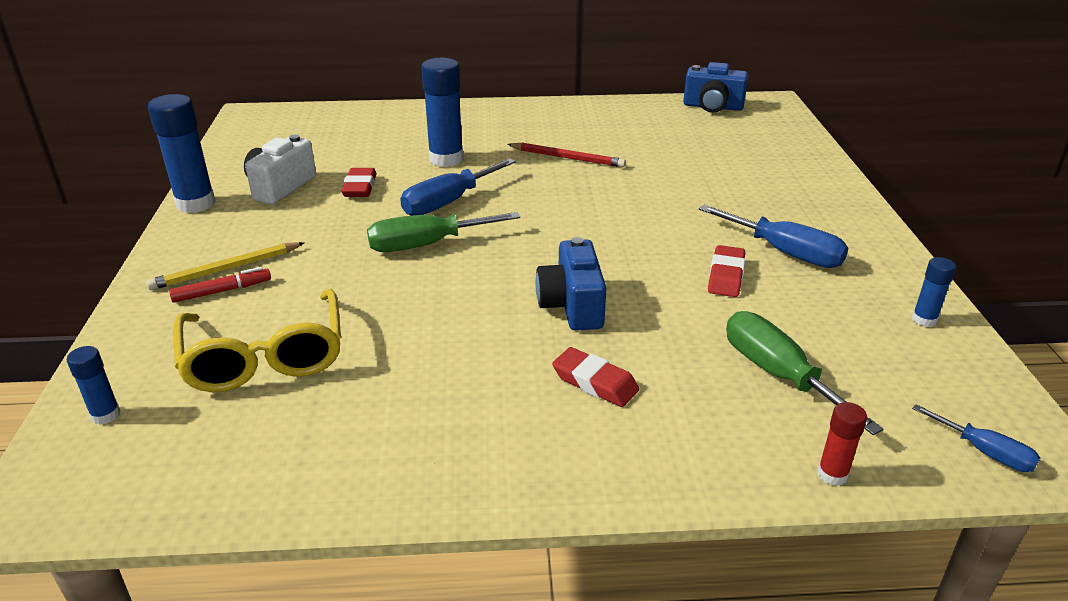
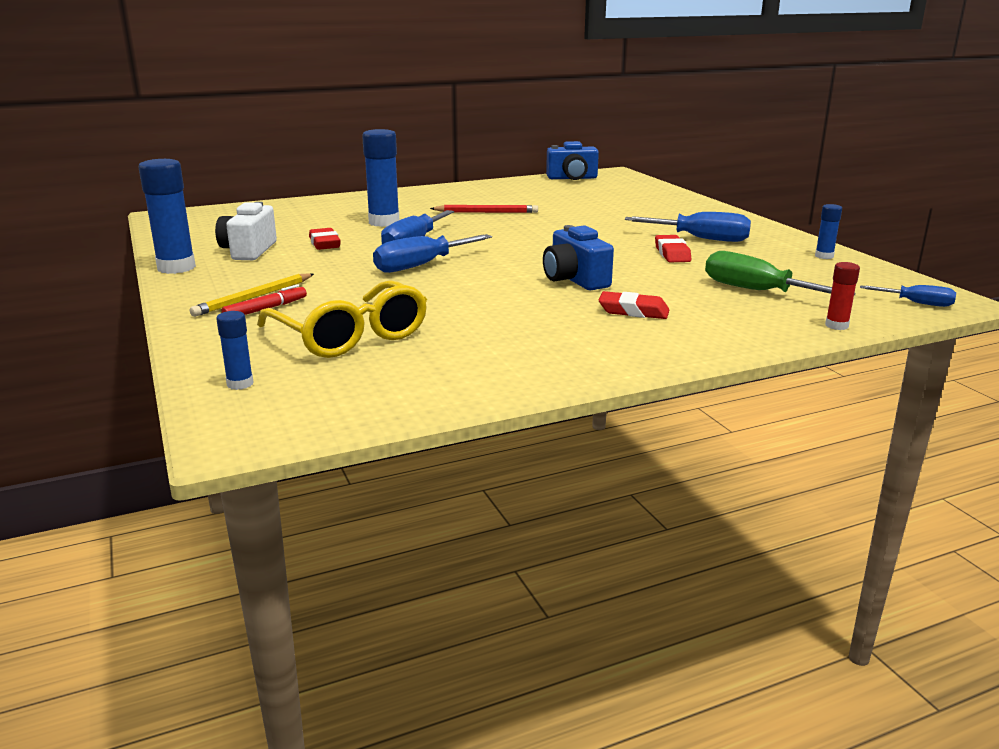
camera: 20 degrees left, 10 degrees down
(426, 245) = (421, 265): green screwdriver -> blue screwdriver

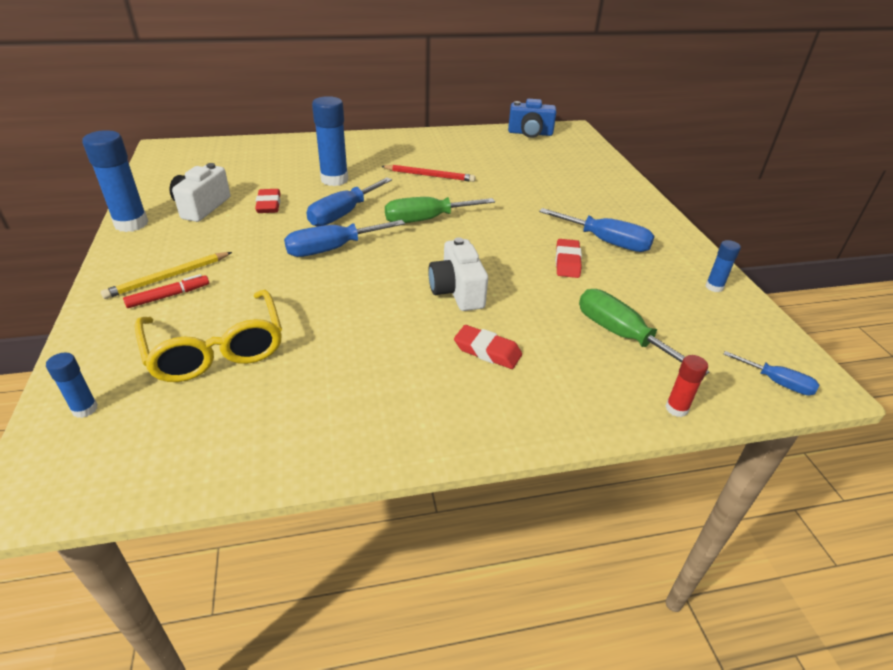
camera: 10 degrees right, 15 degrees up
(506, 240) = (426, 220): none -> green screwdriver
(575, 280) = (457, 291): blue camera -> white camera

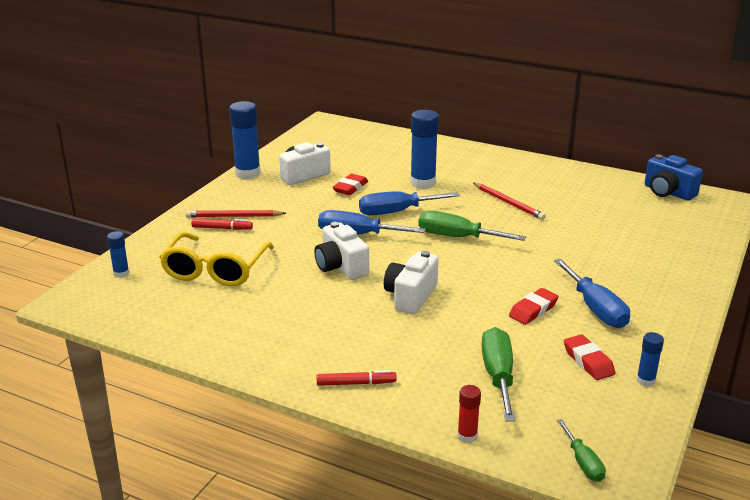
camera: 40 degrees right, 10 degrees down
(168, 277) = (234, 216): yellow pencil -> red pencil
(356, 289) = (341, 267): none -> white camera
(487, 351) = (379, 341): red eraser -> red eraser (588, 361)
(522, 408) = (356, 383): none -> red marker
(777, 382) = (583, 463): blue screwdriver -> green screwdriver

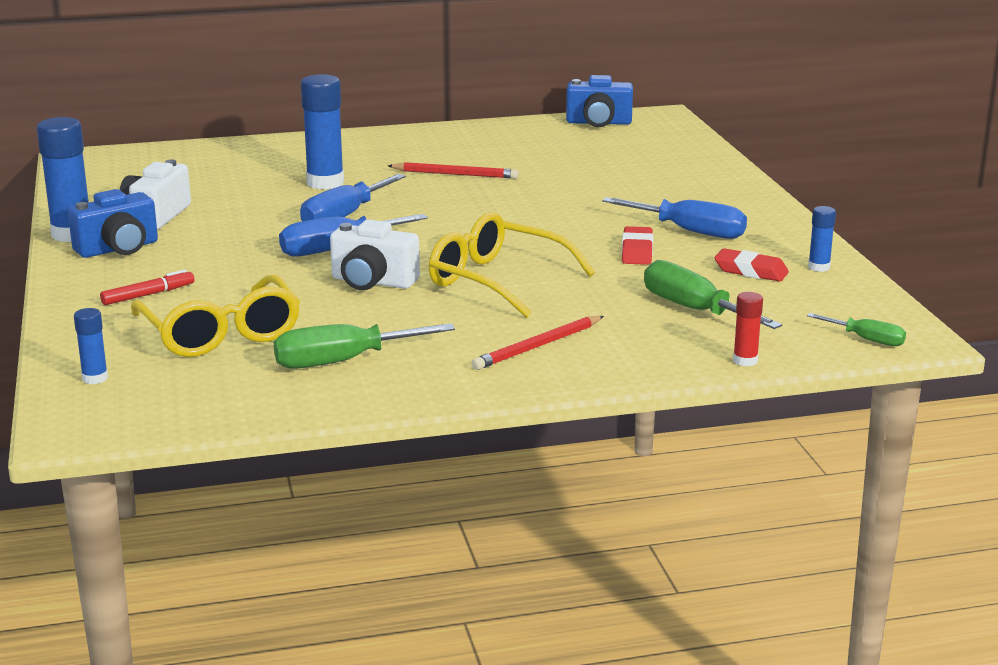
camera: 40 degrees left, 5 degrees down
(234, 216) = (141, 279): red pencil -> red pencil (538, 346)
(254, 191) = (118, 249): none -> blue camera
(350, 188) = (243, 211): red eraser -> none
(356, 383) = (573, 365): red marker -> none
(410, 296) = (497, 281): white camera -> yellow glasses
(457, 237) = (454, 218): green screwdriver -> green screwdriver (343, 361)

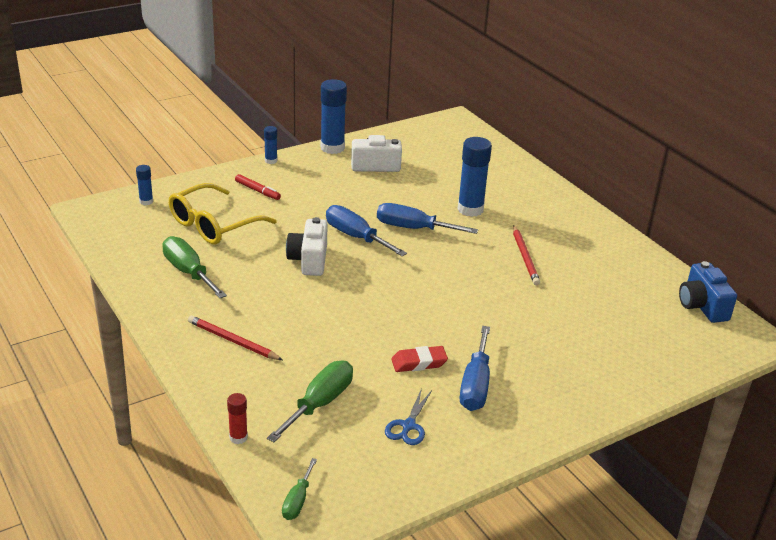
camera: 70 degrees right, 10 degrees up
(118, 249) = (318, 166): blue camera -> none
(497, 281) = (333, 308): yellow glasses -> none
(751, 271) = (408, 426): red eraser -> blue scissors
(819, 267) = (435, 464): blue glue stick -> blue glue stick (271, 161)

